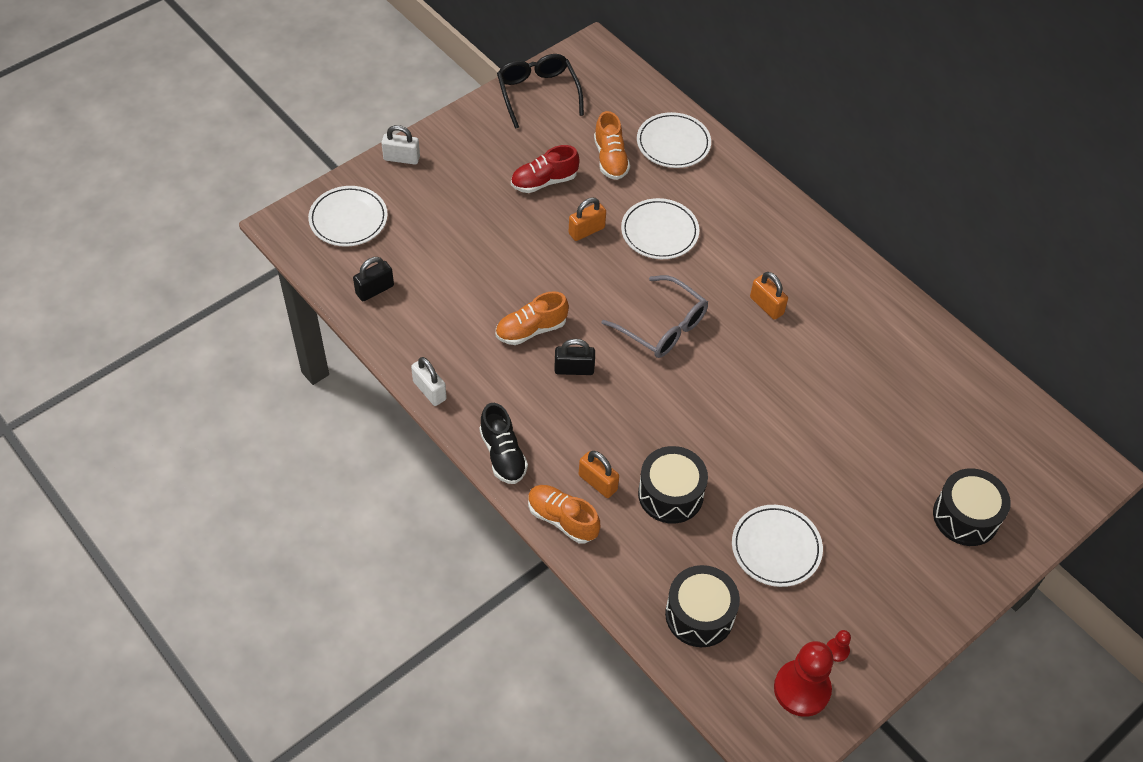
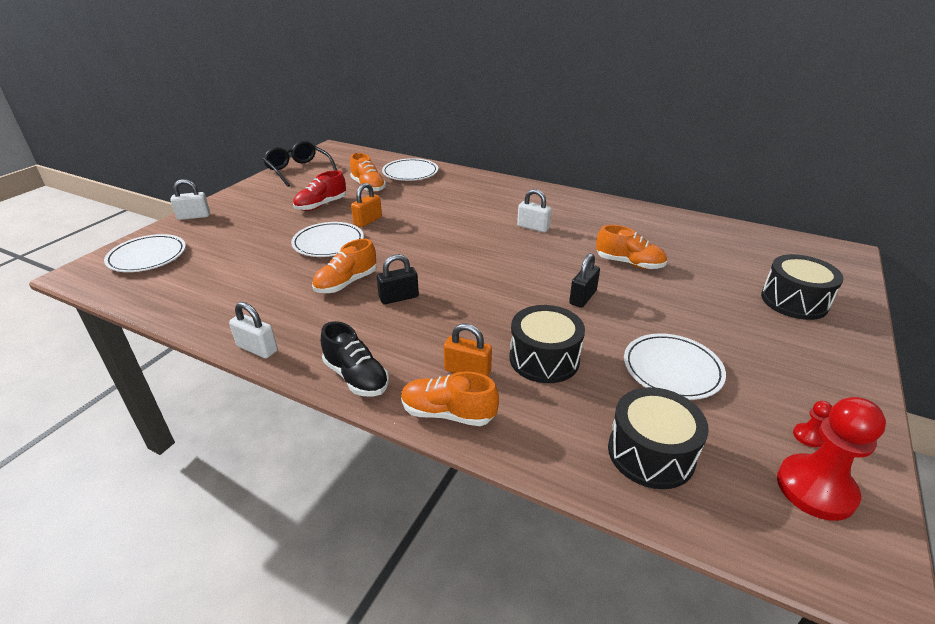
camera: 20 degrees left, 20 degrees down
(374, 290) = (181, 293): black padlock -> black padlock (582, 297)
(659, 232) = (426, 210): white plate -> white plate (328, 243)
(662, 326) = (461, 255): grey glasses -> none
(766, 306) = (533, 227): orange padlock -> white padlock
(835, 402) = (629, 263): none -> orange shoe

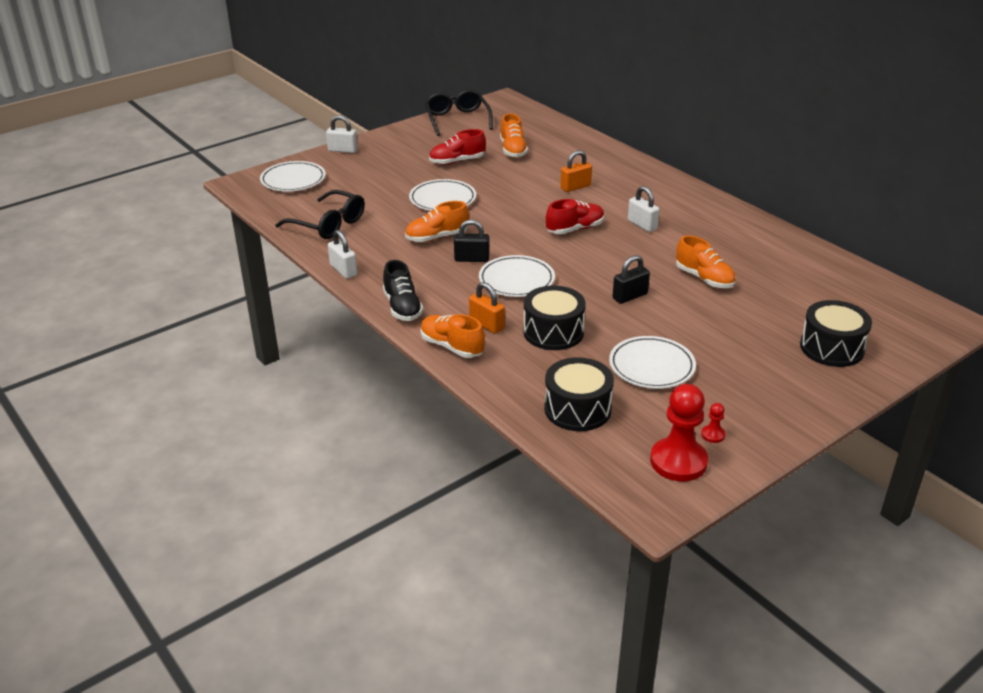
camera: 25 degrees right, 0 degrees up
(212, 297) = (328, 224): none -> black glasses
(368, 221) = (490, 186): orange padlock -> orange padlock (575, 187)
(410, 173) = (565, 143): white plate -> white plate (516, 280)
(478, 244) = (575, 229): none -> red shoe

